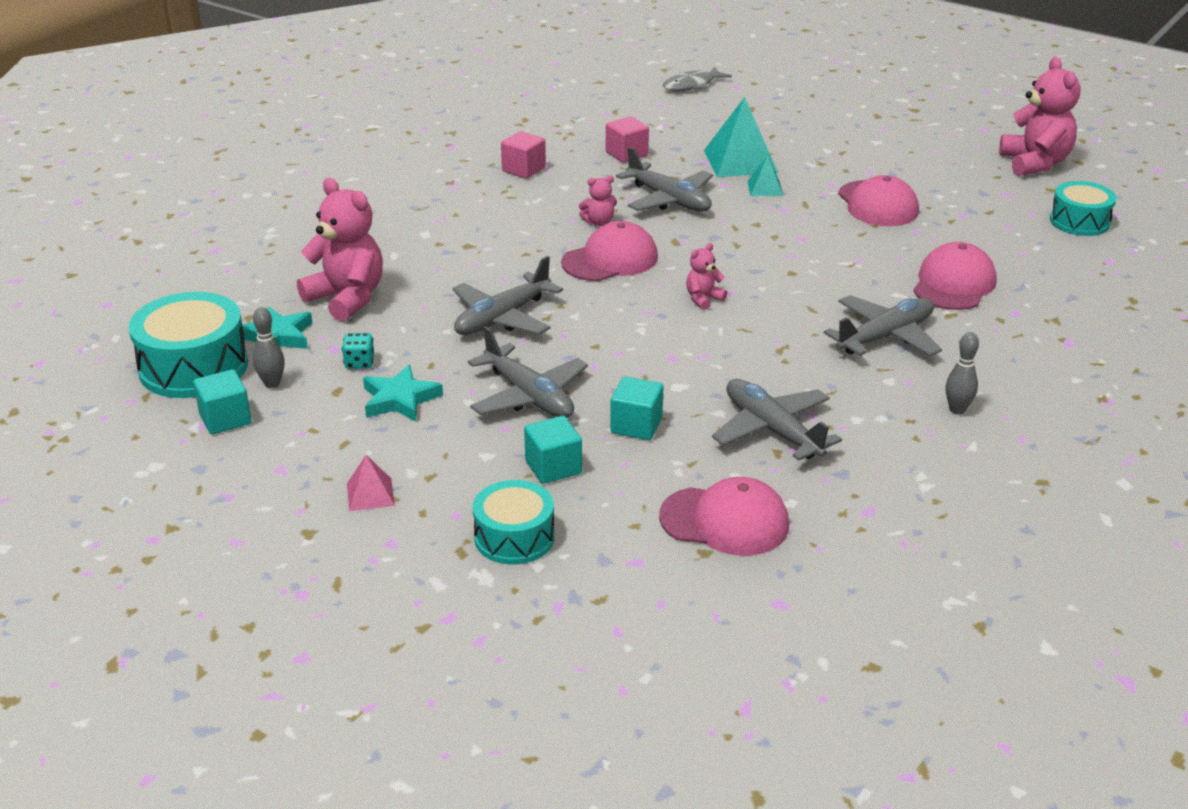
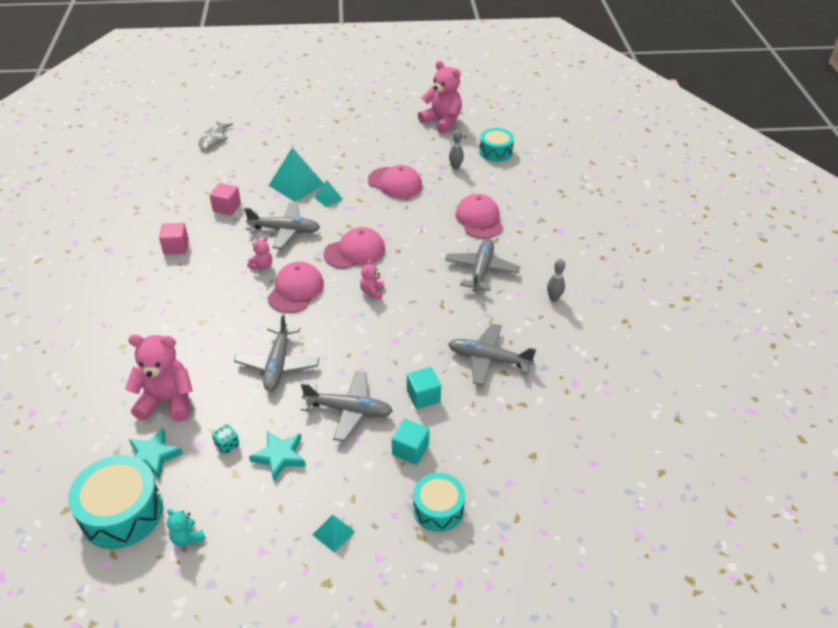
camera: 40 degrees left, 10 degrees up
(225, 419) = (187, 537): turquoise cube -> turquoise teddy bear
(272, 384) = (189, 493): grey bowling pin -> grey bowling pin (455, 167)
(370, 494) = (333, 533): pink pyramid -> turquoise pyramid
(724, 521) = (523, 430): pink cap -> pink cap (354, 251)

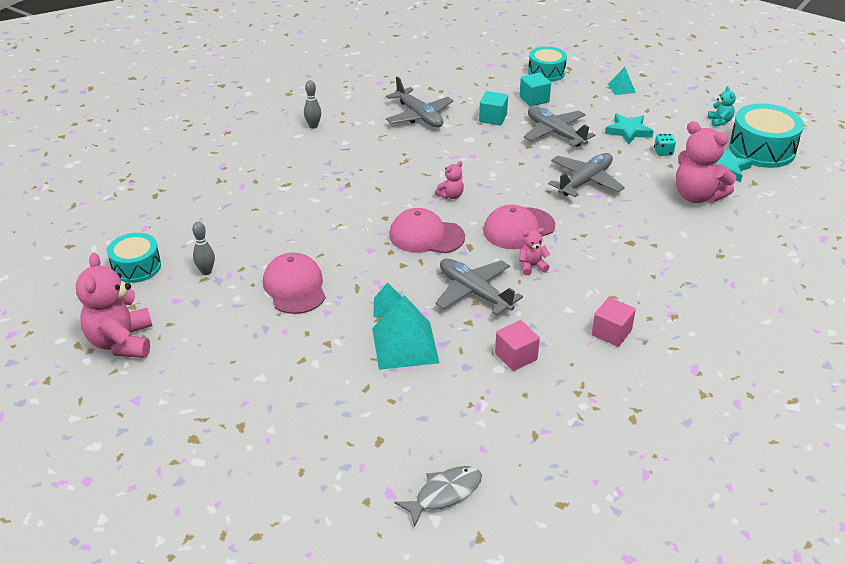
camera: 140 degrees left, 5 degrees down
(479, 219) = (272, 207): pink cap -> none
(481, 270) = (336, 168): grey plane -> none

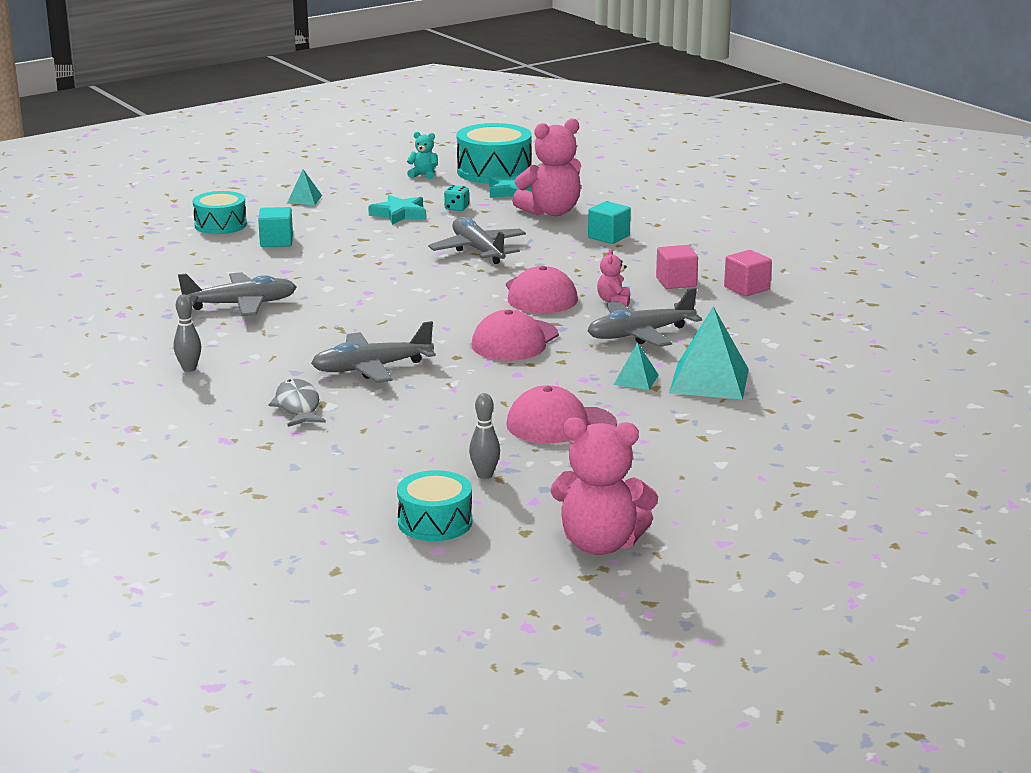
camera: 70 degrees left, 15 degrees down
(444, 494) = (942, 396): grey fish -> grey fish (298, 406)
(451, 195) = (443, 316): pink teddy bear -> none
(493, 118) = (294, 268): turquoise cube -> turquoise cube (608, 237)
(516, 356) = (758, 333): pink cube -> pink cube (676, 282)
(555, 133) = (364, 245): grey plane -> grey plane (371, 368)

